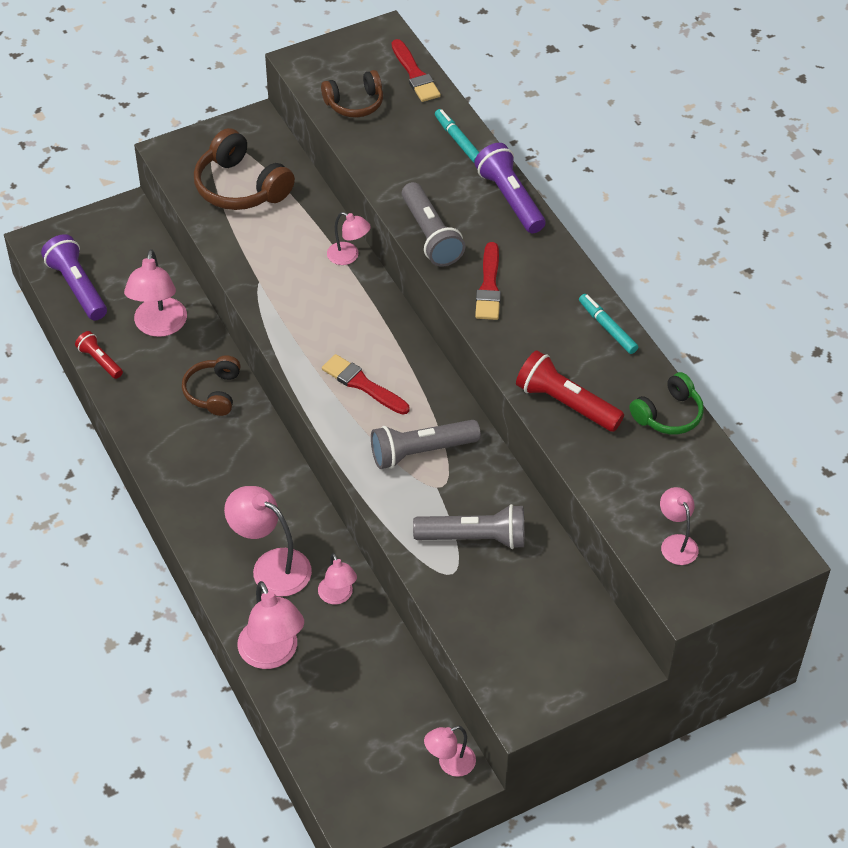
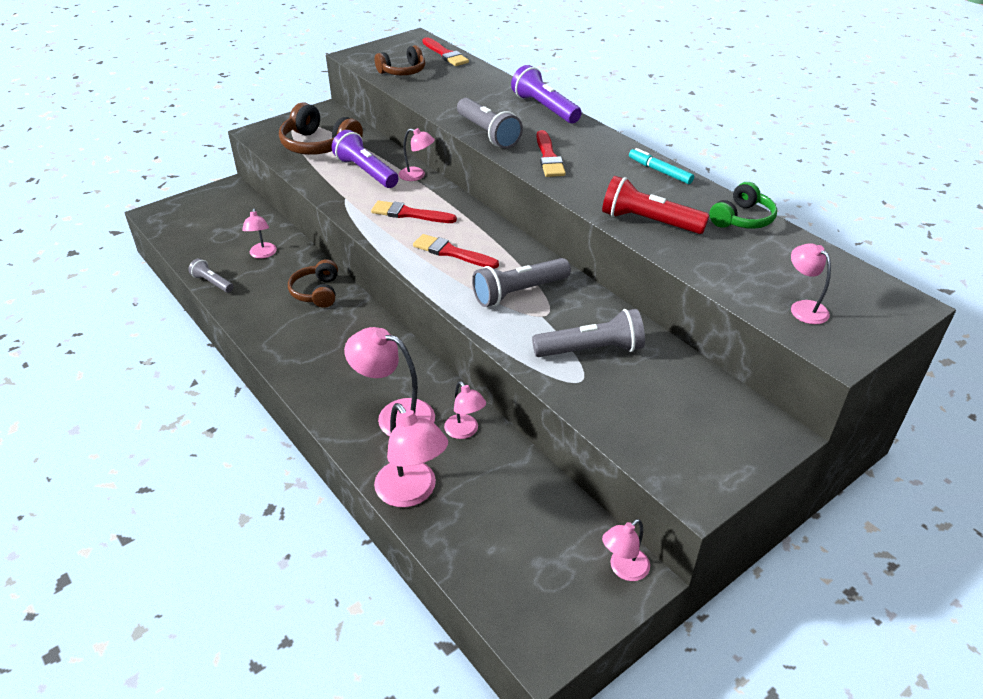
camera: 10 degrees left, 10 degrees down
(77, 287) = (189, 237): purple flashlight -> purple flashlight (366, 172)
(100, 361) = (212, 283): red flashlight -> grey flashlight
(159, 326) = (262, 254): pink lamp -> pink lamp, size x0.59
(327, 318) = (409, 214): none -> red brush
(457, 140) = (490, 82): turquoise marker -> none

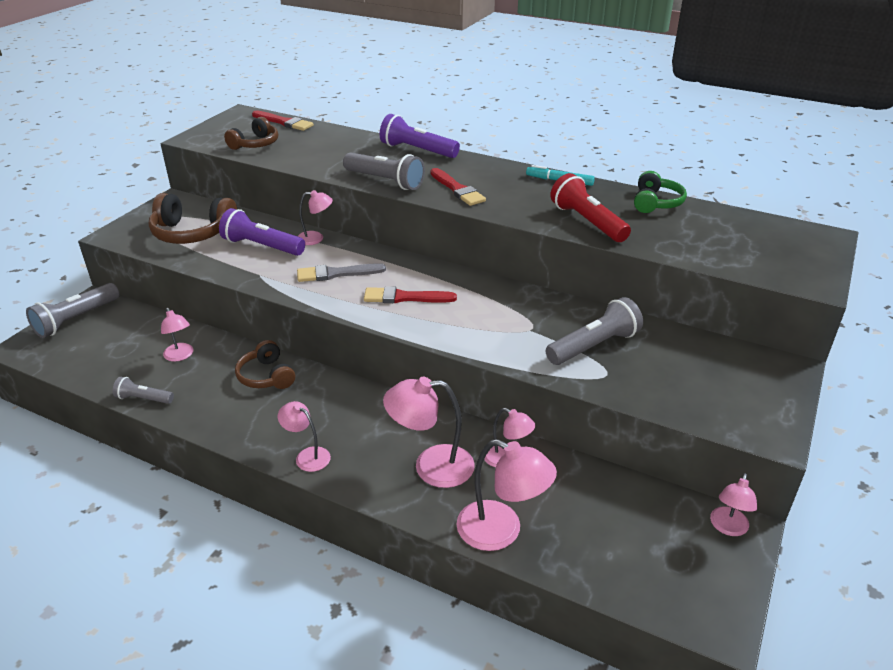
camera: 25 degrees left, 5 degrees down
(409, 214) = (336, 274): red brush -> grey brush
(519, 292) = (493, 315): grey flashlight -> grey flashlight (76, 319)
(648, 222) = (587, 222): red flashlight -> red flashlight turned 60 degrees clockwise
(803, 308) = (761, 258): pink lamp -> pink lamp (307, 456)

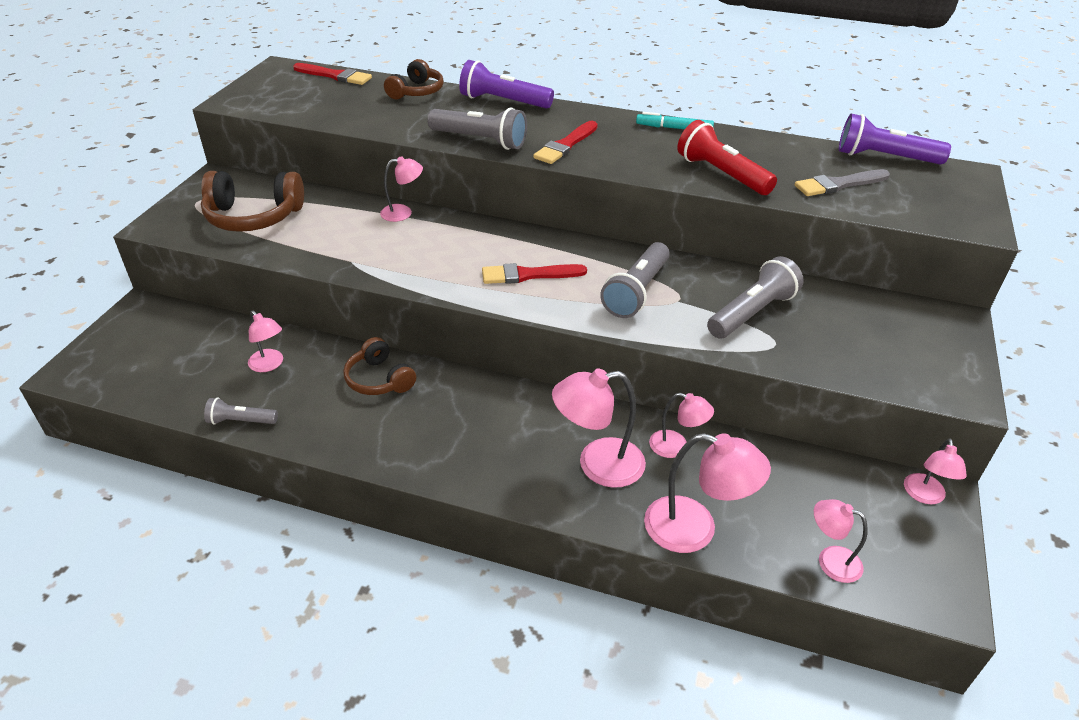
camera: 10 degrees left, 5 degrees up
(76, 319) = (126, 332): grey flashlight -> grey flashlight (636, 292)
(255, 144) = (310, 104): brown headphones -> brown headphones (416, 92)
(262, 246) = (342, 227): purple flashlight -> purple flashlight (884, 157)
(307, 456) = (455, 468): pink lamp -> pink lamp (830, 560)
(336, 274) = (441, 253): grey brush -> grey brush (838, 184)
(457, 189) = (565, 145): red brush -> red brush turned 75 degrees clockwise
(655, 203) = (785, 147): green headphones -> none

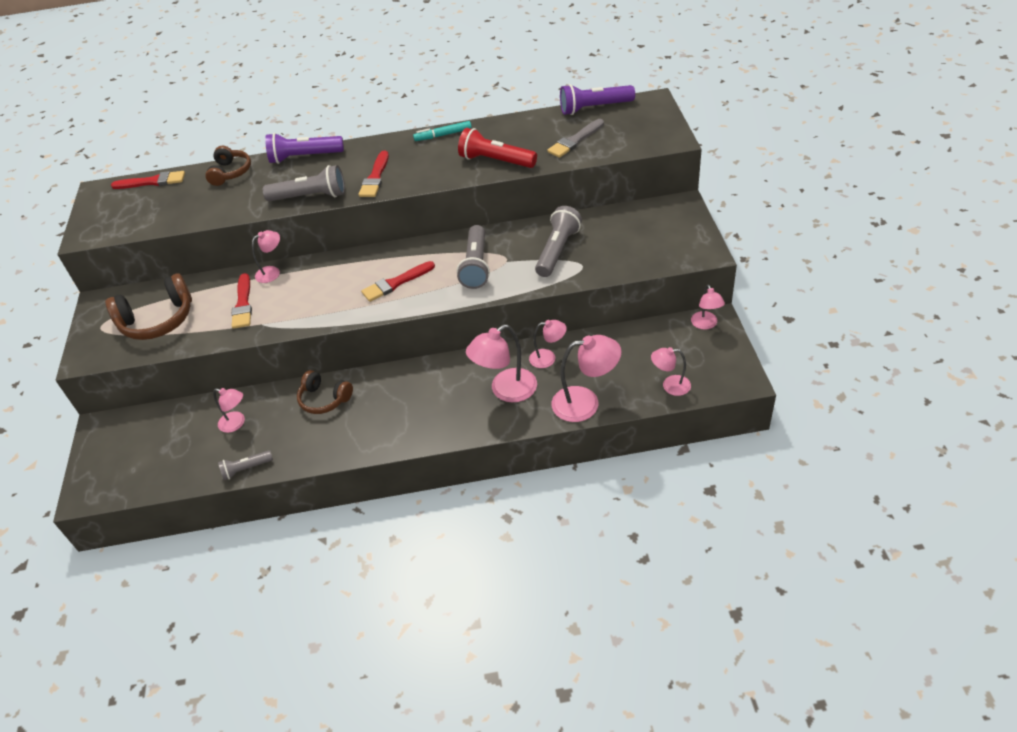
camera: 20 degrees left, 5 degrees up
(348, 233) = (243, 304): none -> red brush

